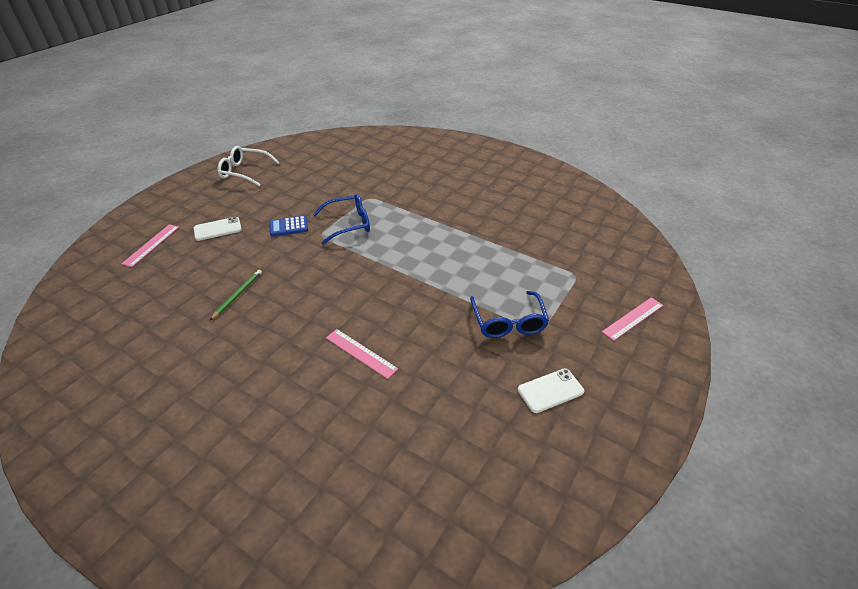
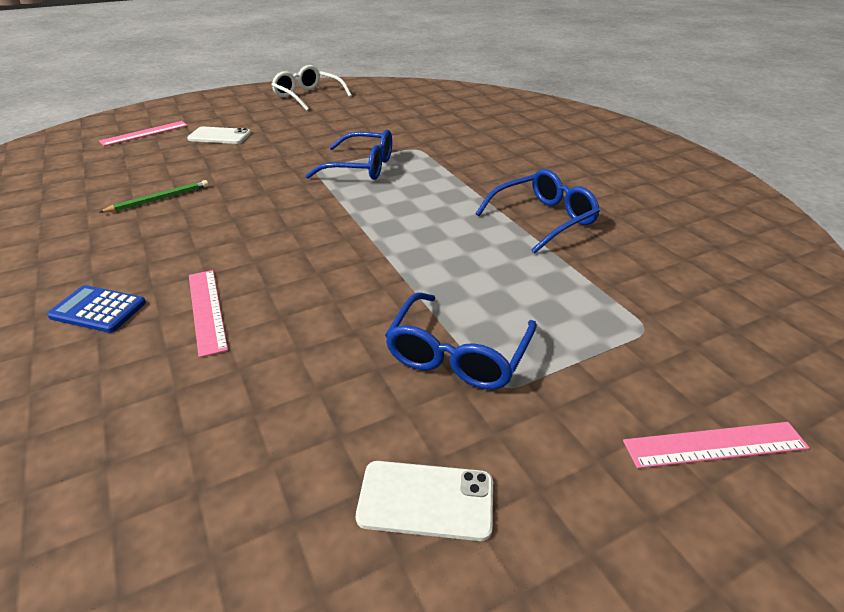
camera: 30 degrees right, 5 degrees down
(289, 226) = (292, 152): blue calculator -> blue calculator (98, 310)
(485, 227) = (543, 219): none -> blue glasses

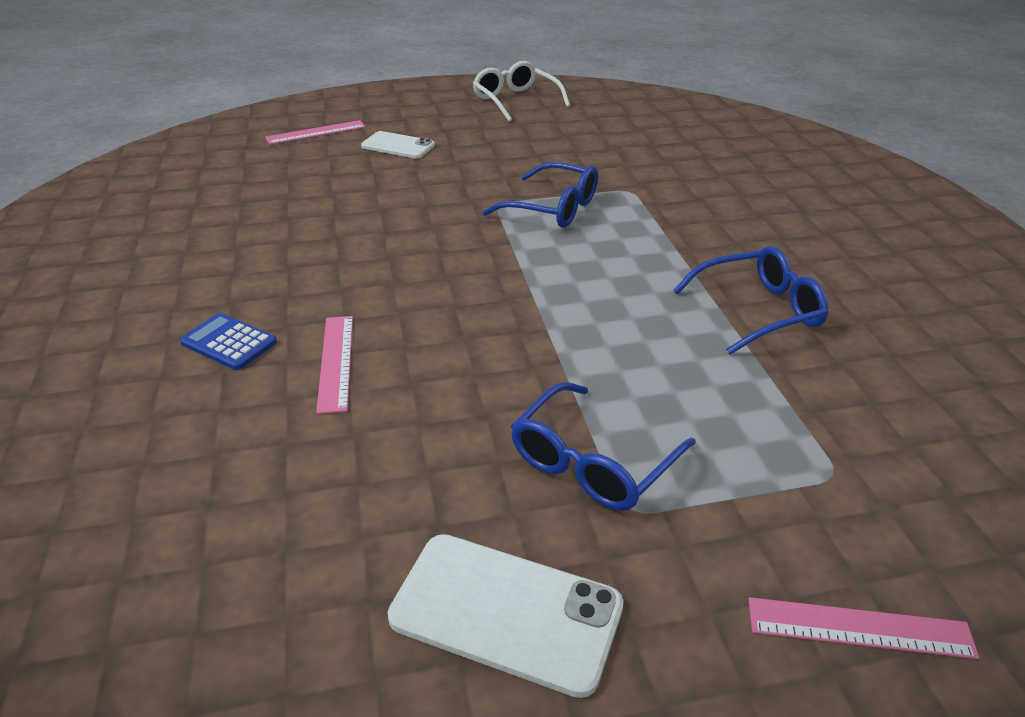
camera: 15 degrees right, 0 degrees up
(159, 199) = (314, 220): green pencil -> none
(426, 500) = (506, 612): white phone -> white phone, size x1.53

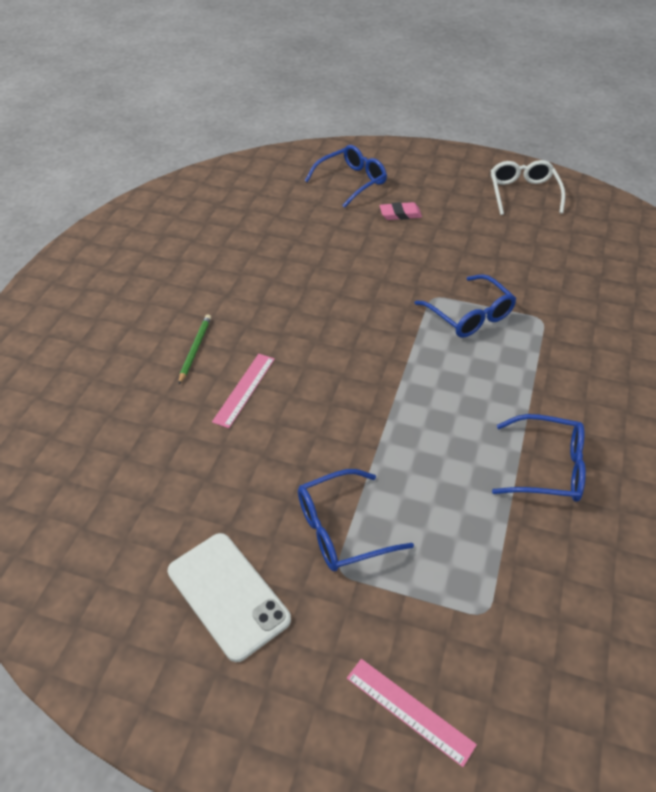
camera: 30 degrees right, 10 degrees up
(229, 342) = (195, 349): blue calculator -> green pencil
(316, 132) = (351, 182): pink ruler -> blue glasses
(398, 146) = (400, 214): white phone -> pink eraser

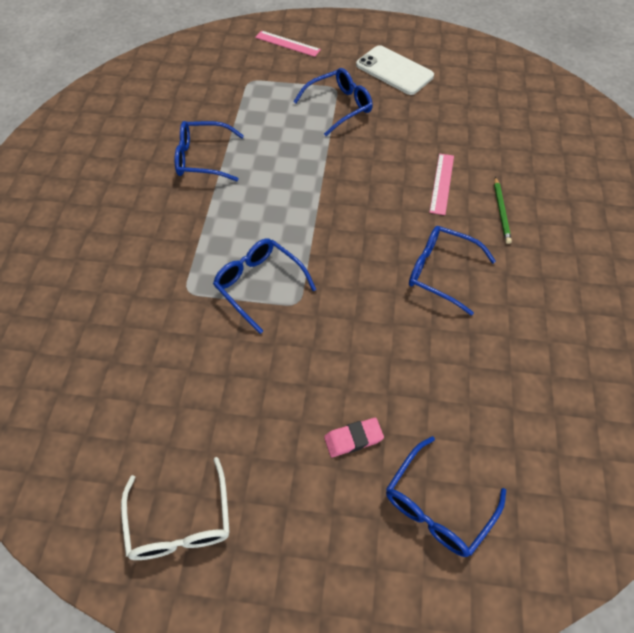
camera: 170 degrees right, 10 degrees up
(288, 304) = (441, 272): none -> blue glasses

